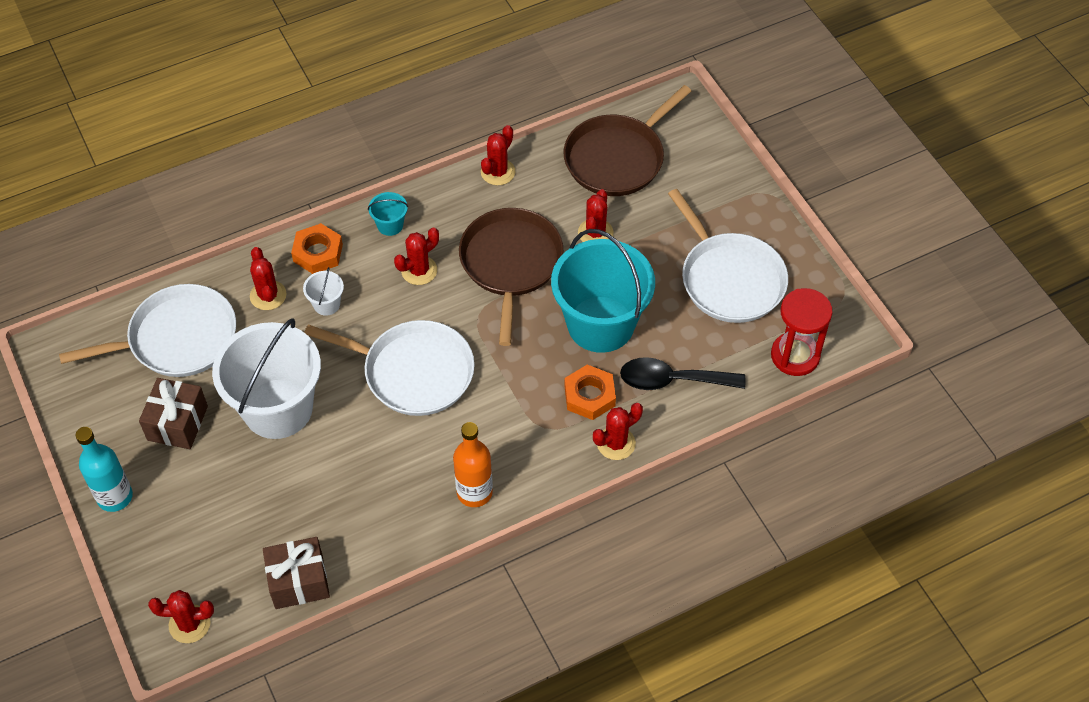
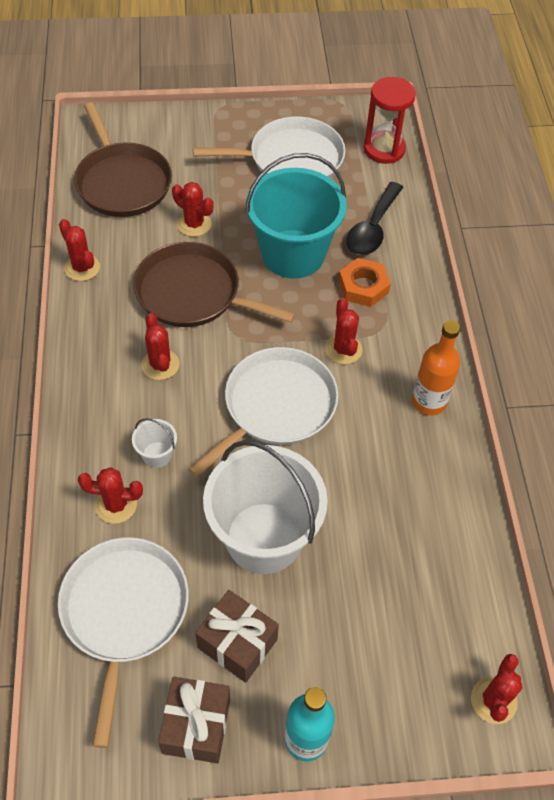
camera: 70 degrees left, 0 degrees up
(299, 581) = (475, 579): brown gift -> brown gift (196, 726)
(318, 253) = (87, 443): orange nut -> none
(390, 225) = (91, 370): turquoise bucket -> none
(616, 443) = (419, 286): red cactus -> red cactus (343, 349)

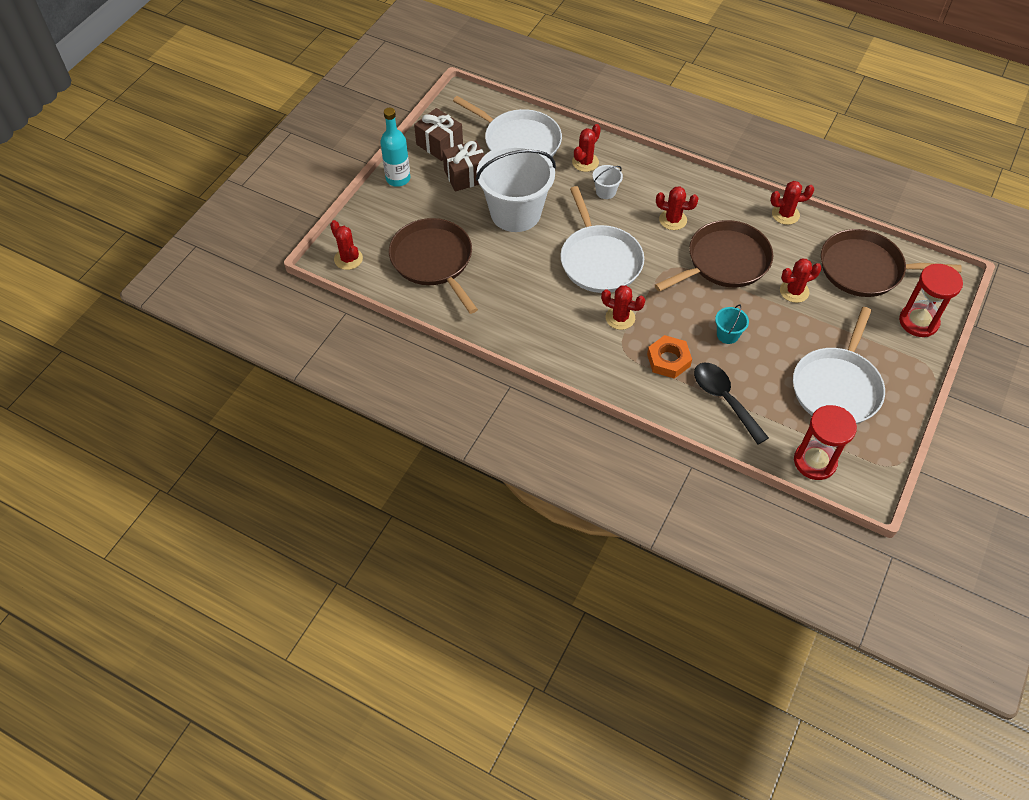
camera: 125 degrees right, 0 degrees up
(167, 129) = (918, 322): none -> red hourglass
(293, 254) = (727, 335): turquoise bucket -> turquoise bucket, size x0.40
(413, 587) = (433, 261): none -> brown pan
(429, 402) = (545, 340): orange bottle -> none

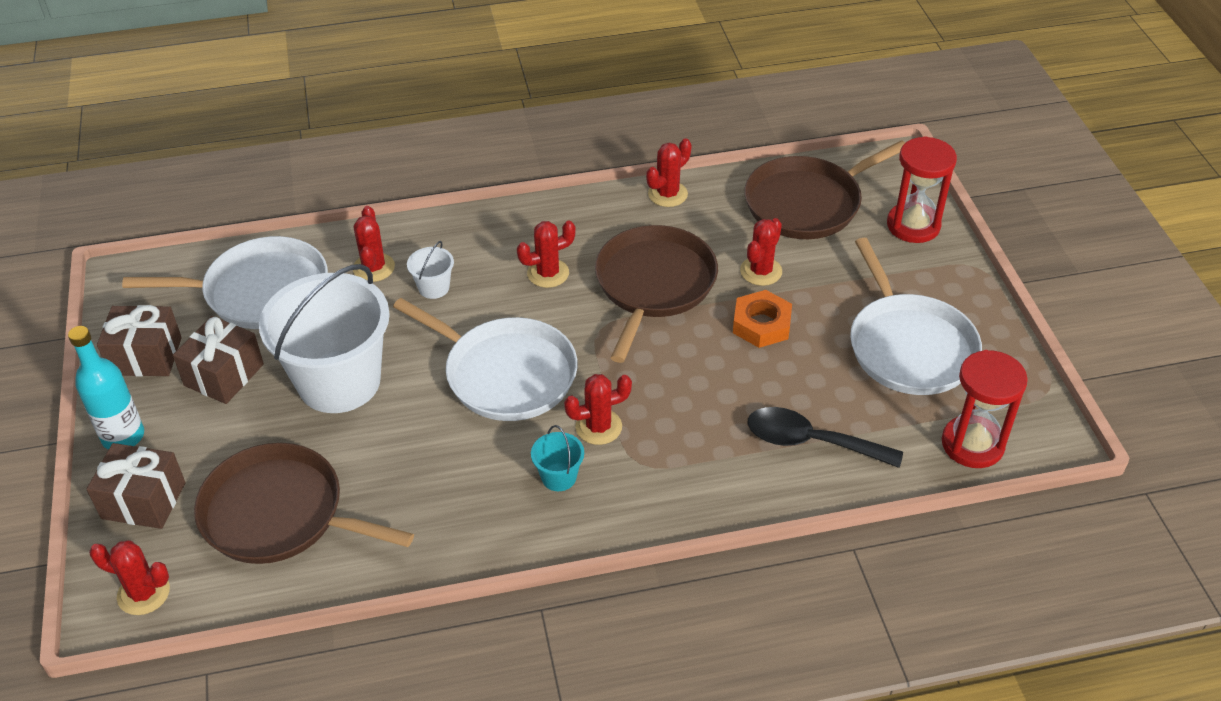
camera: 40 degrees left, 10 degrees down
(382, 216) = (143, 500): none -> brown gift
(668, 360) = (704, 439): orange nut -> orange nut (761, 324)
(727, 335) = (740, 365): turquoise bucket -> turquoise bucket (558, 477)

